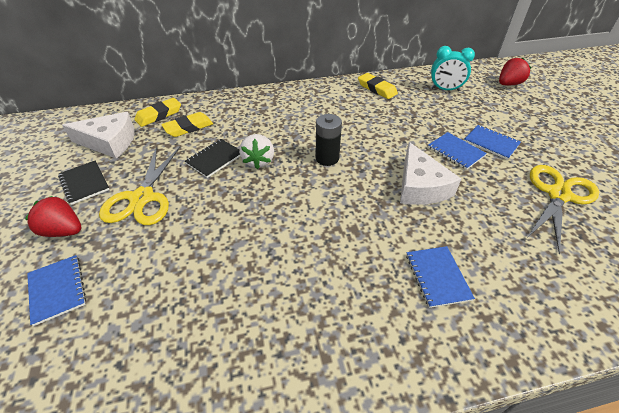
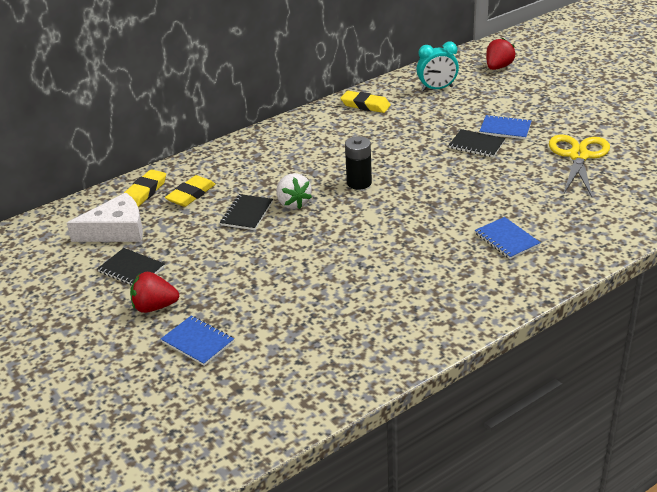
camera: 20 degrees left, 10 degrees down
(142, 198) = (205, 263): yellow scissors -> none
(420, 186) = (459, 181): white cheese -> none
(455, 152) = (476, 145): blue notebook -> black notebook

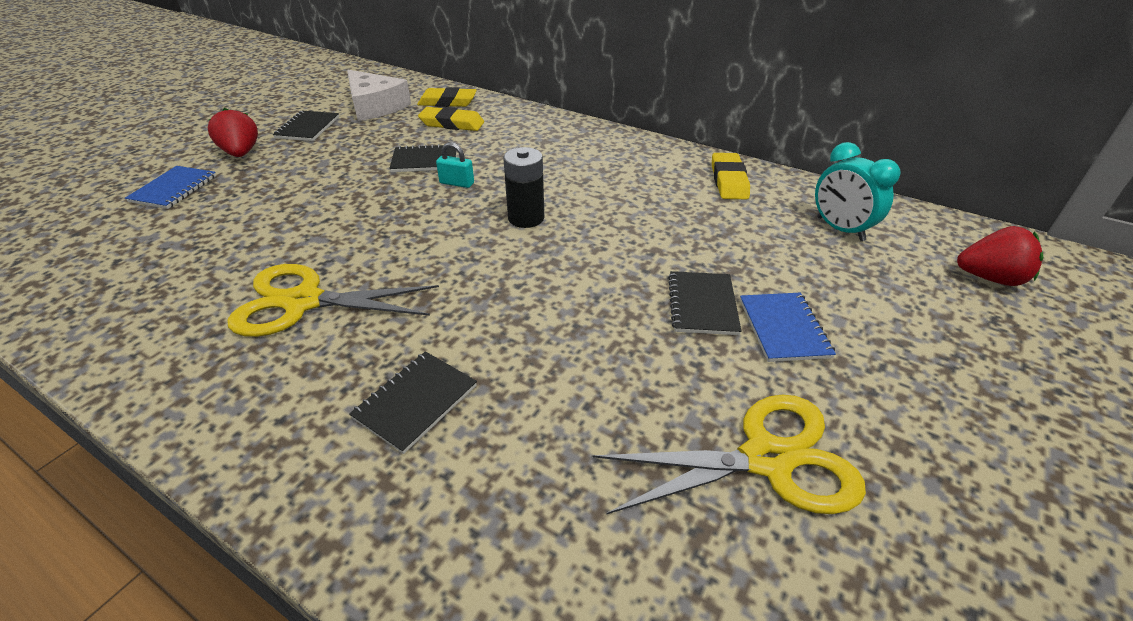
camera: 65 degrees right, 5 degrees up
(293, 203) = (457, 183): white strawberry -> turquoise padlock
(401, 274) = (303, 302): none -> yellow scissors
(507, 239) = (416, 402): blue notebook -> black notebook

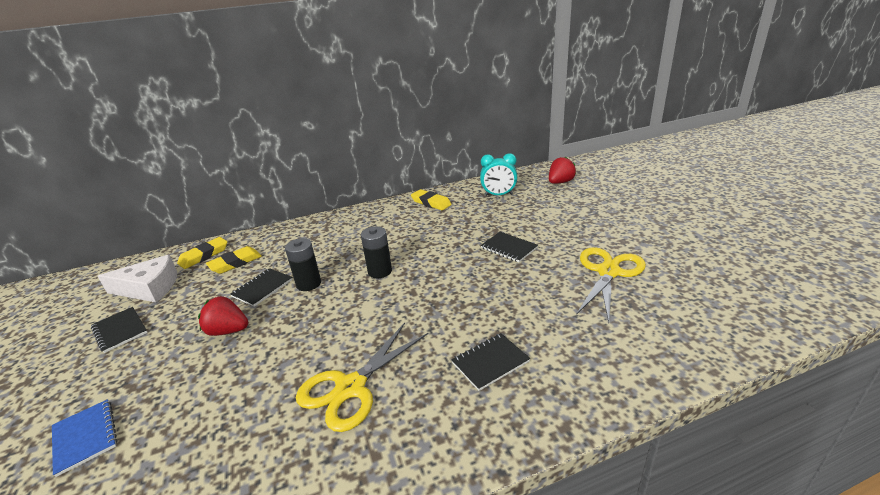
camera: 50 degrees left, 10 degrees down
(241, 153) = (94, 379): red strawberry -> red strawberry (228, 331)
(416, 402) = (490, 362): black notebook -> black notebook turned 75 degrees clockwise
(457, 183) = (308, 284): turquoise padlock -> black battery
(783, 328) = (543, 236): blue notebook -> none

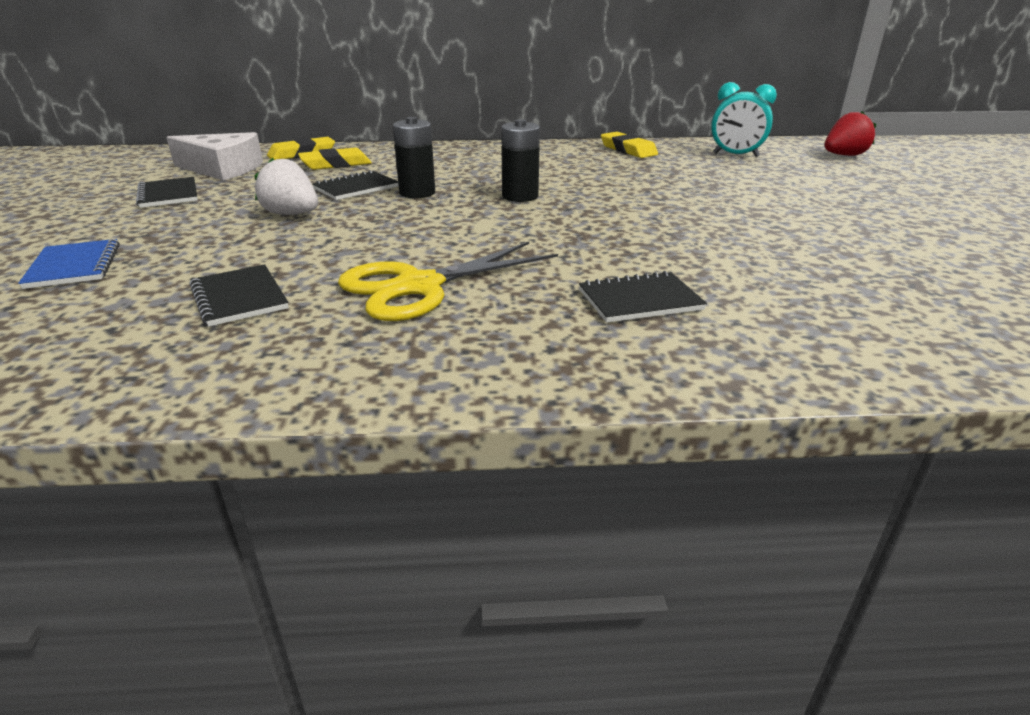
camera: 15 degrees right, 0 degrees up
(228, 331) = (292, 214): red strawberry -> white strawberry
(509, 248) = (727, 202): black notebook -> black notebook (239, 297)
(608, 272) = (887, 247): yellow scissors -> none

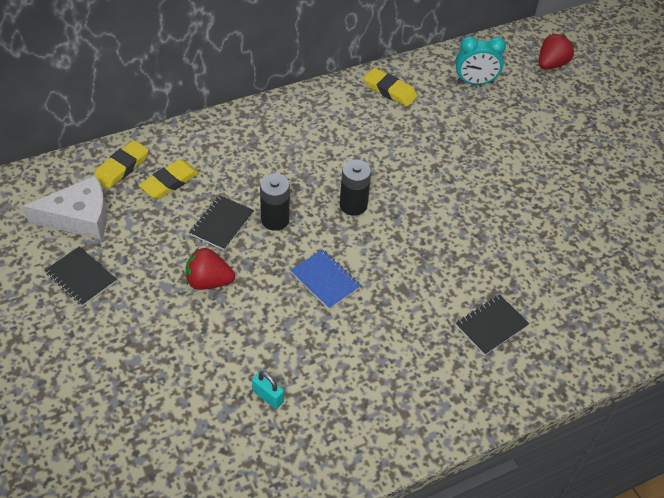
camera: 25 degrees left, 20 degrees up
(74, 266) = (125, 397): blue notebook -> blue notebook (325, 280)
(239, 297) = (268, 396): black notebook -> turquoise padlock
(292, 214) = (208, 281): white strawberry -> red strawberry
(419, 286) = (363, 350): yellow scissors -> none

